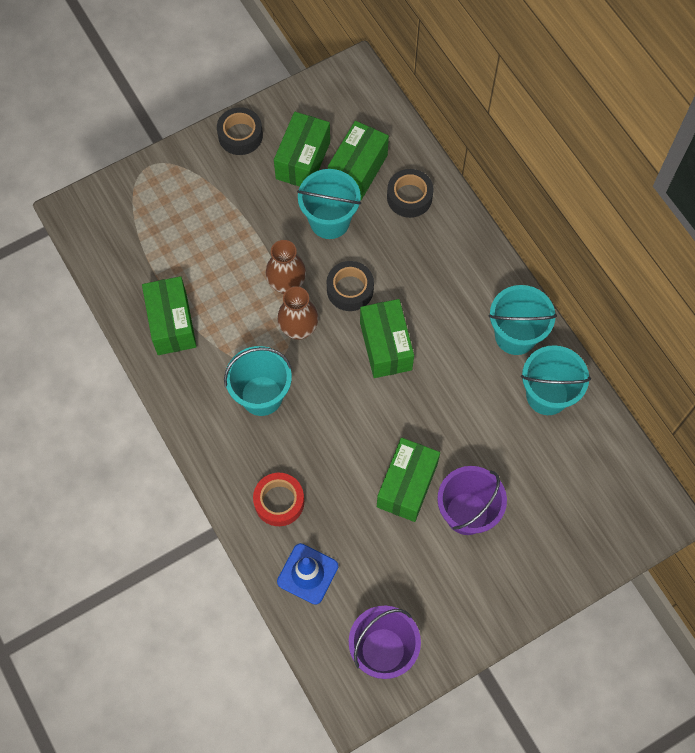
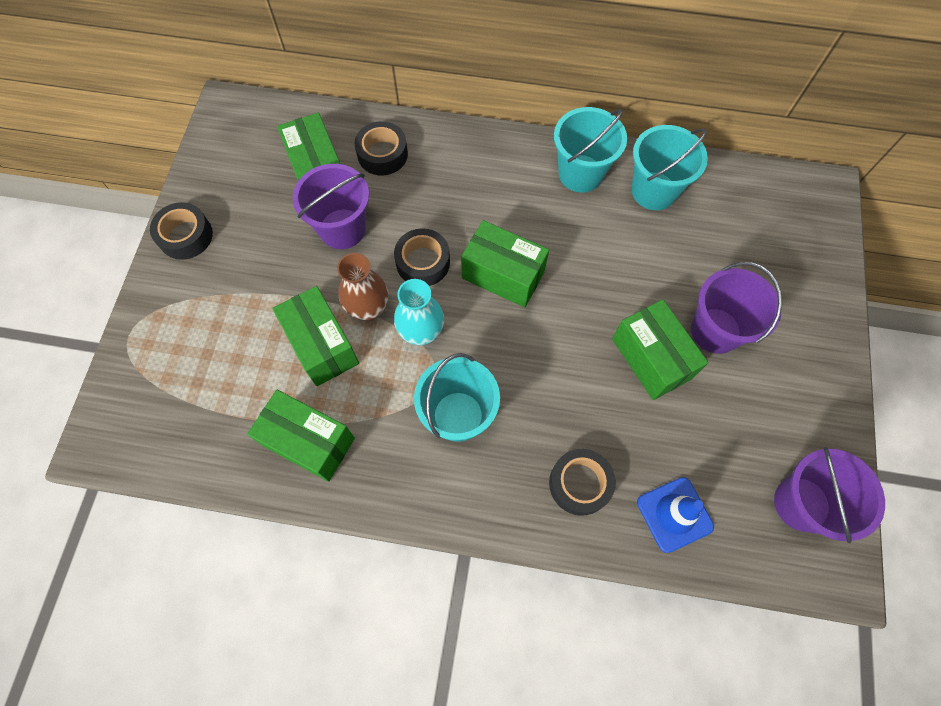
camera: 50 degrees left, 0 degrees up
(279, 501) = (579, 484): red tape -> black tape
(299, 329) = (421, 333): brown vase -> turquoise vase
(303, 160) = (264, 206): green box -> green box (322, 345)
(329, 221) = (342, 229): turquoise bucket -> purple bucket

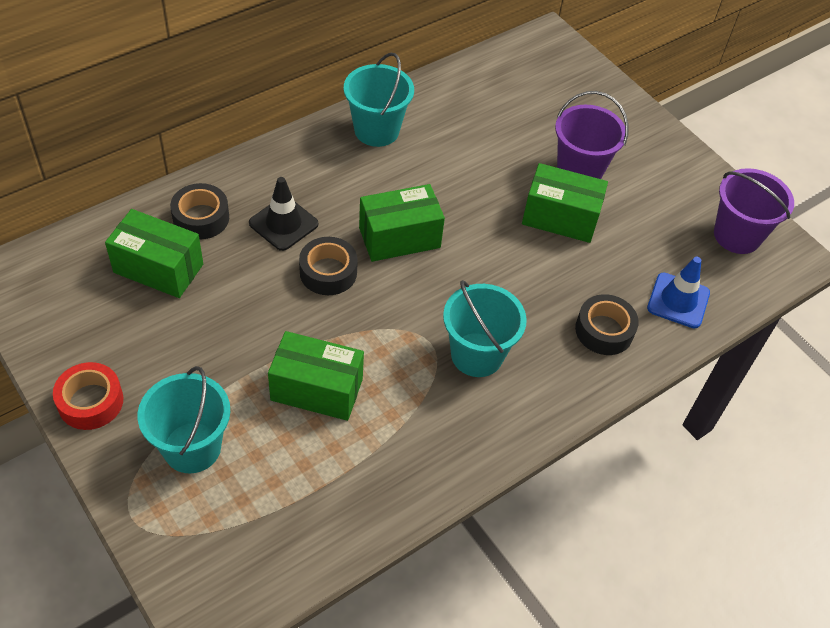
camera: 50 degrees left, 15 degrees down
(185, 236) = (90, 402): black tape -> red tape
(309, 442) = (388, 463): green box -> none
(342, 229) = (232, 295): purple bucket -> none
(368, 309) = (324, 336): brown vase -> none
(421, 333) = (385, 321): turquoise vase -> none
(432, 200) = (283, 224): none -> black traffic cone
(653, 191) = (441, 109): turquoise bucket -> turquoise bucket (192, 447)

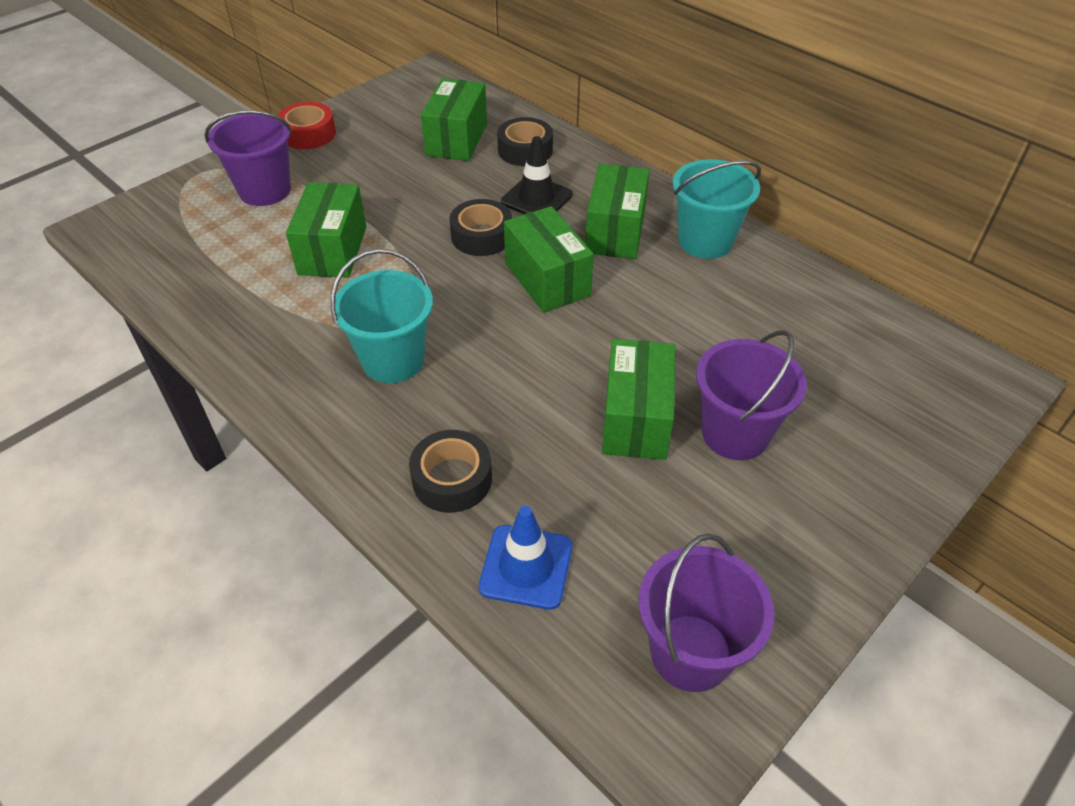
camera: 85 degrees right, 5 degrees down
(192, 447) = (265, 190): turquoise bucket -> purple bucket
(348, 181) = (615, 231): none -> green box

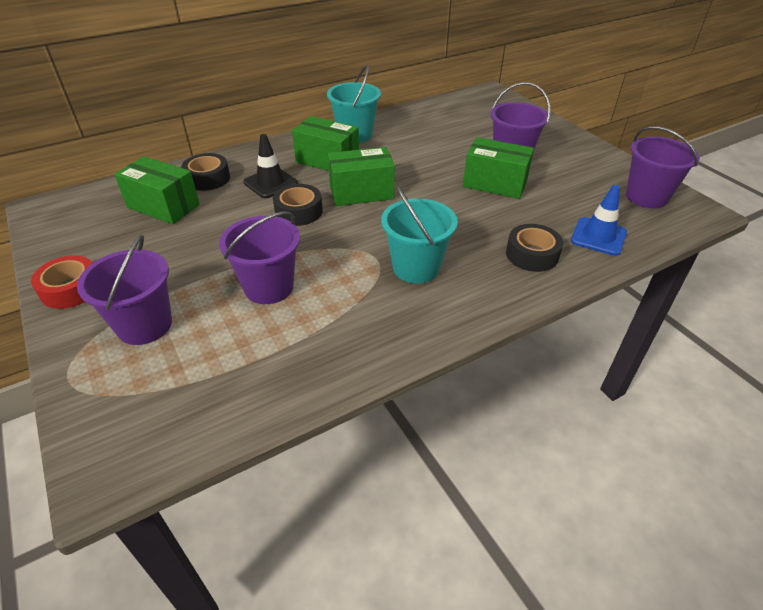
camera: 75 degrees left, 5 degrees down
(332, 250) = (269, 287): green box -> purple bucket

